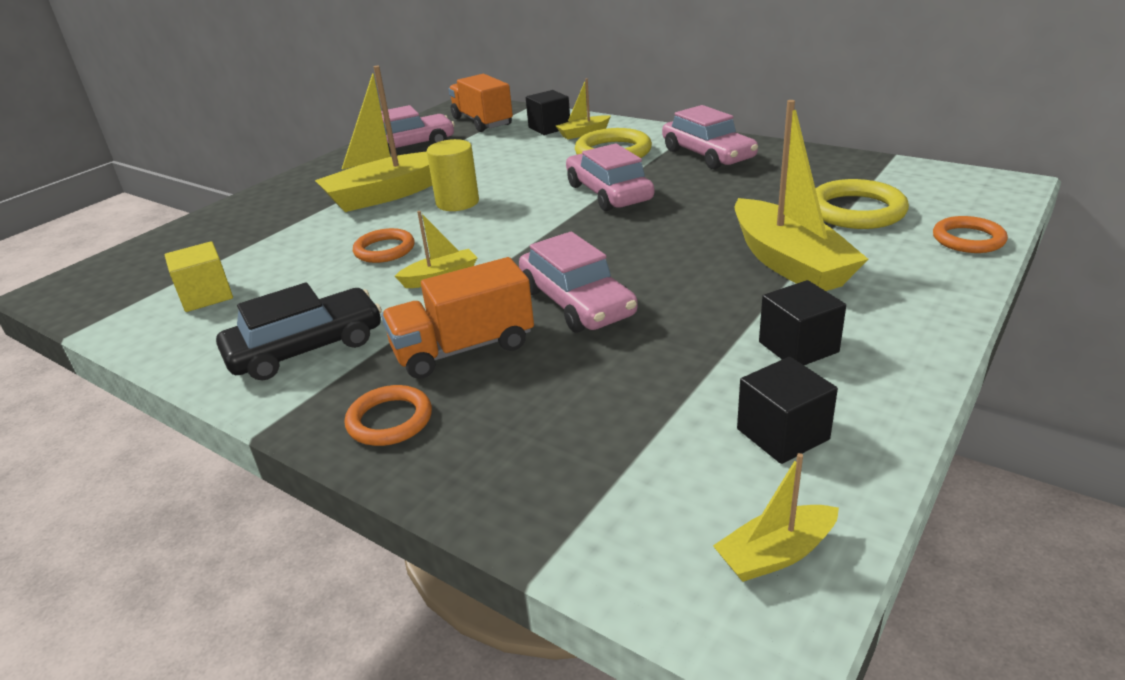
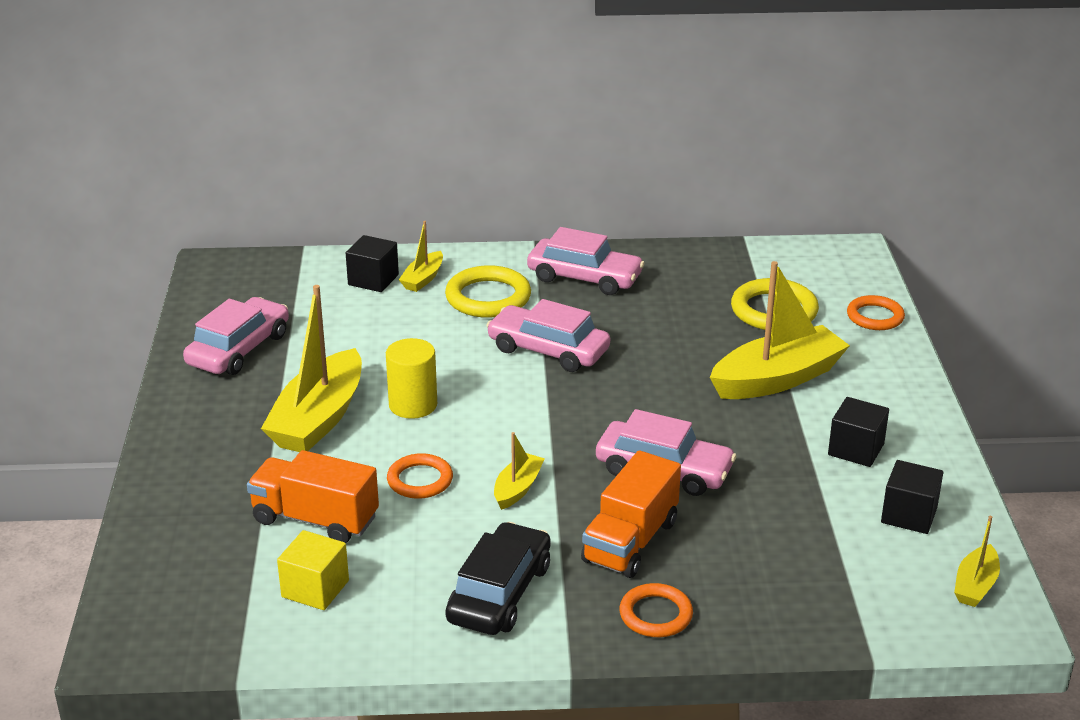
camera: 40 degrees left, 0 degrees up
(482, 122) = (278, 289): orange truck -> orange truck (315, 519)
(789, 263) = (777, 379): yellow boat -> yellow boat turned 60 degrees counterclockwise

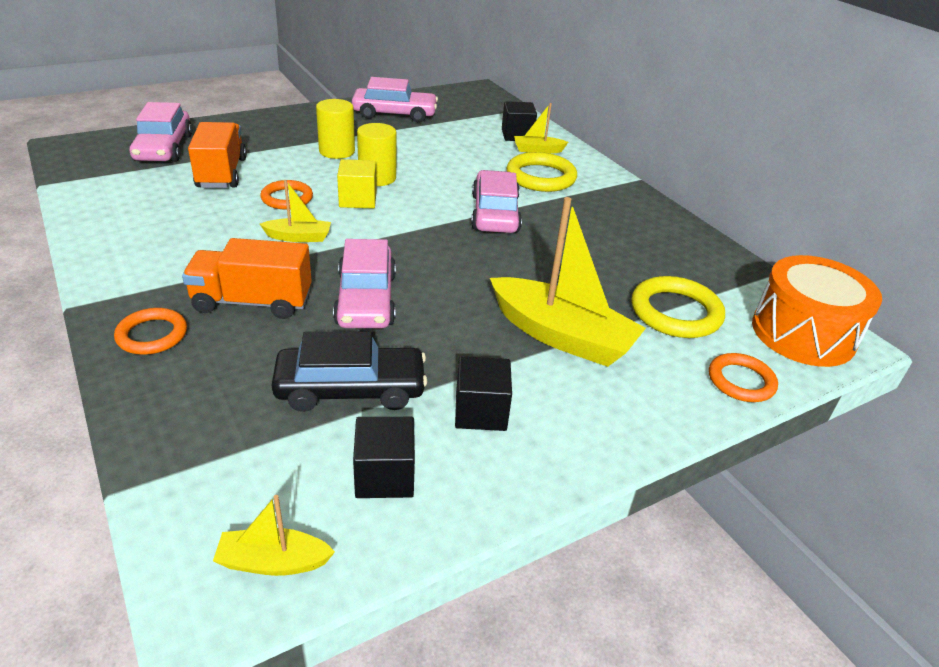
camera: 60 degrees right, 5 degrees up
(315, 589) = (144, 188): yellow cube -> yellow cube (358, 199)
(318, 418) = (337, 151): yellow boat -> yellow cylinder
(500, 593) = (160, 256): black car -> black car (351, 389)
(584, 277) = (614, 209): pink car -> pink car (163, 148)
(832, 264) = (803, 333): none -> orange drum

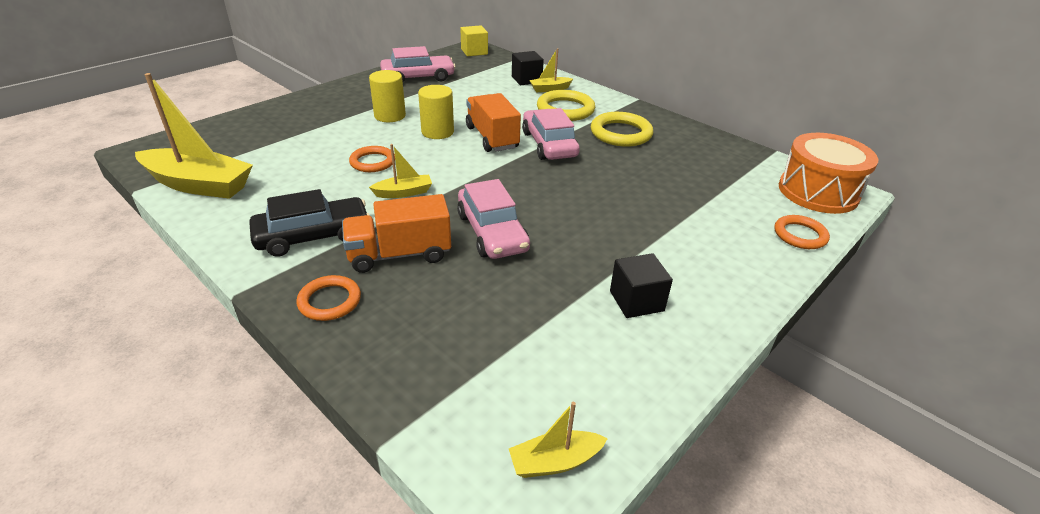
camera: 15 degrees left, 0 degrees up
(163, 148) = (233, 137): pink car -> none
(222, 173) = (301, 151): orange truck -> orange truck (492, 138)
(351, 389) = (526, 307): black car -> black car (313, 236)
(358, 199) = (433, 152): yellow cube -> yellow cube (474, 51)
(385, 476) = (597, 369): black cube -> none
(561, 336) = (658, 229): yellow boat -> yellow boat (199, 185)
(675, 312) = (726, 194): yellow ring -> yellow ring (621, 133)

